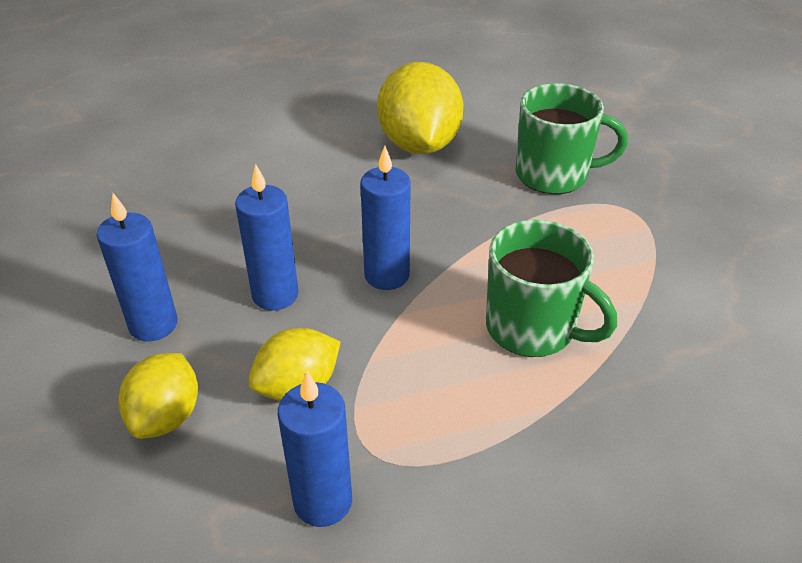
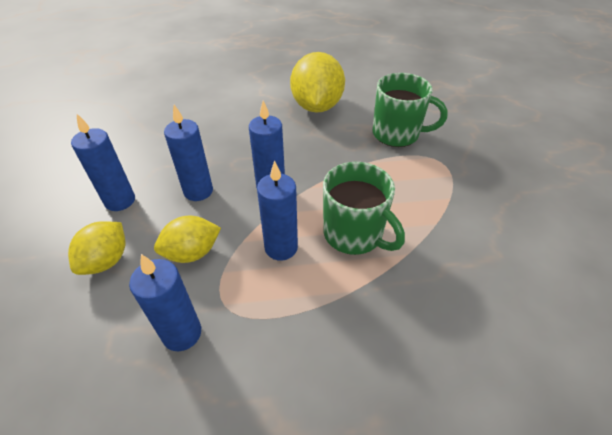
camera: 10 degrees right, 5 degrees up
(431, 361) = (281, 247): none -> blue candle

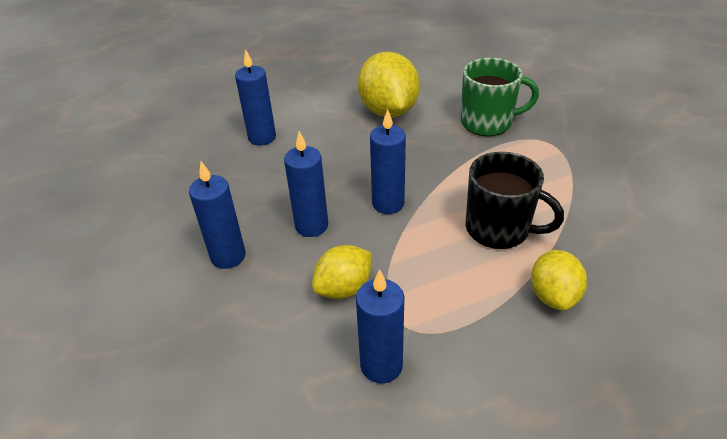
camera: 15 degrees left, 5 degrees down
(106, 261) = (254, 320): yellow lemon -> yellow lemon (553, 295)
(281, 247) = (433, 260): blue candle -> blue candle (262, 138)
(354, 234) = (499, 229): green mug -> black mug

